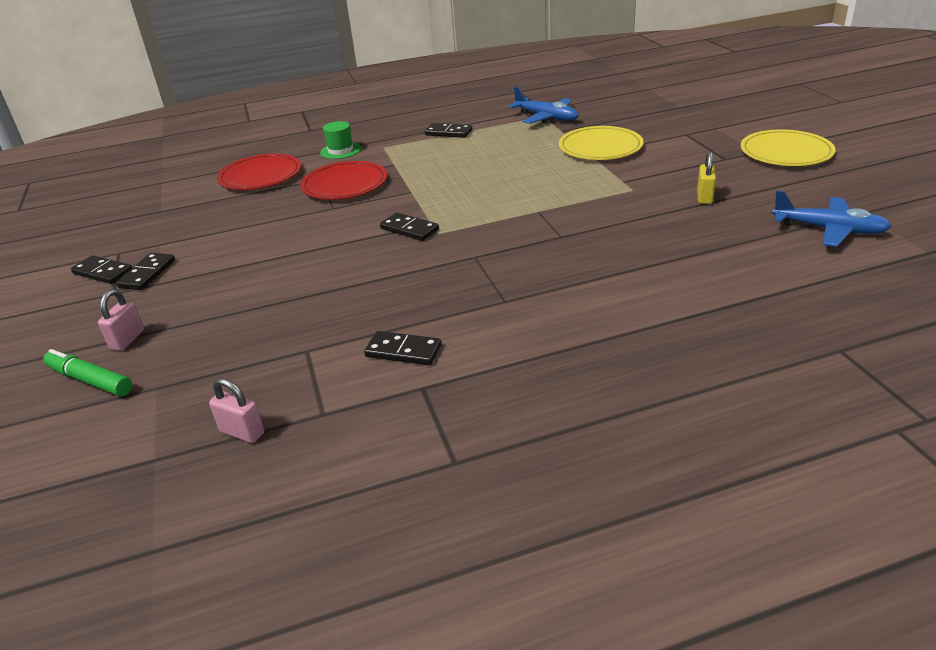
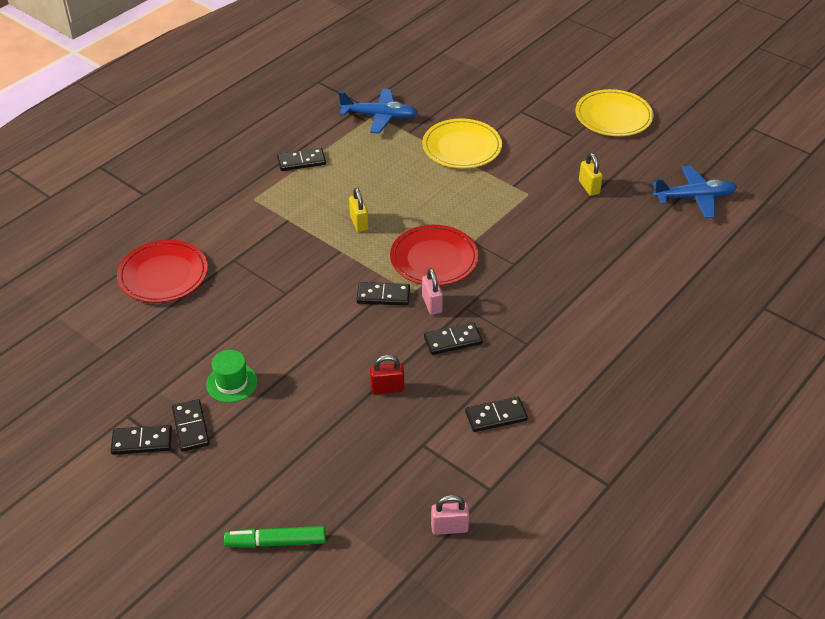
camera: 35 degrees left, 10 degrees up
(127, 340) = (260, 495): pink padlock -> pink padlock (432, 304)
(330, 296) = (387, 388): none -> red padlock
(340, 150) = (212, 216): green hat -> green hat (232, 383)
(344, 184) = (266, 260): red plate -> red plate (434, 259)
(433, 277) = (452, 340): none -> black domino
(448, 177) = (359, 223): none -> yellow padlock

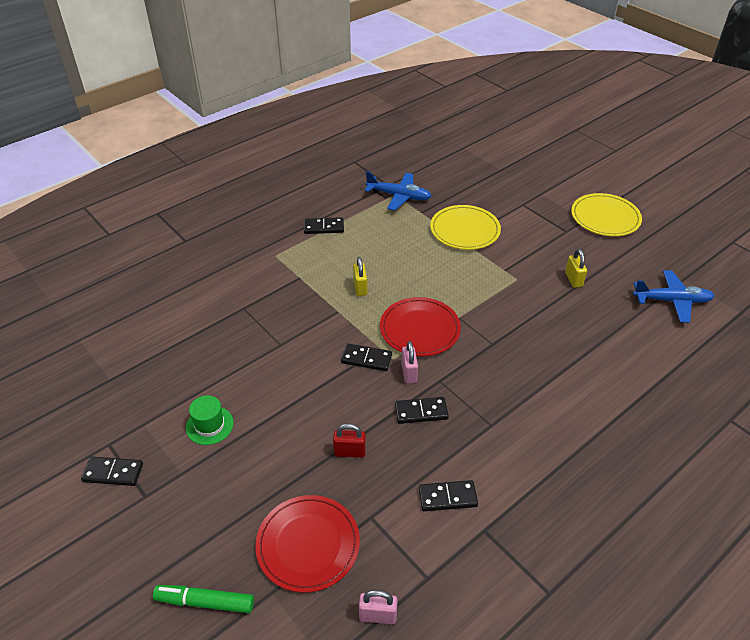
camera: 10 degrees right, 0 degrees up
(163, 274) = (180, 314): red plate -> red plate (308, 545)
(190, 427) = (160, 464): black domino -> none

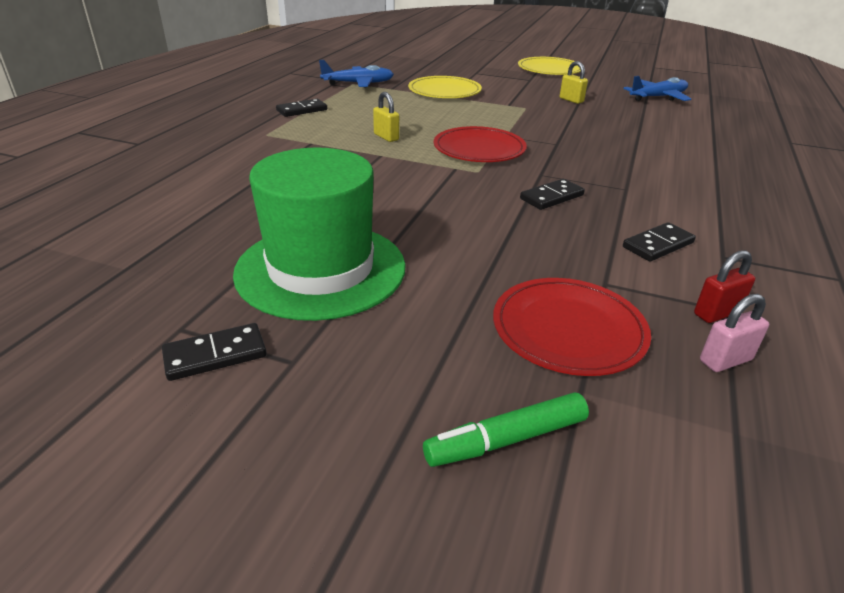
camera: 30 degrees left, 10 degrees down
(209, 425) = (321, 269): green hat -> green hat, size x2.41
(349, 452) = (517, 243): red padlock -> red padlock (716, 313)
(366, 359) = (450, 177): black domino -> none
(409, 373) = (505, 176): pink padlock -> none

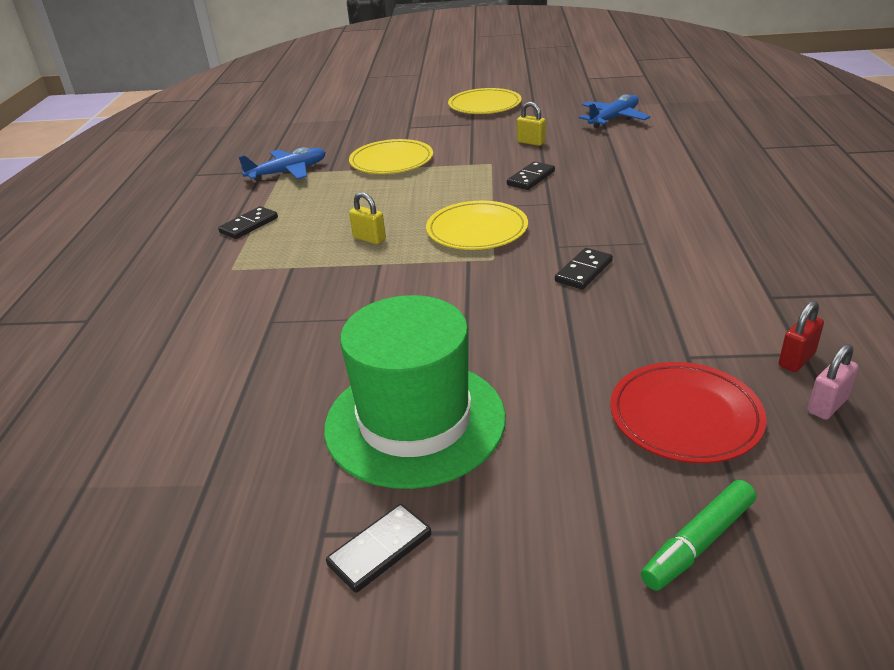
camera: 15 degrees left, 0 degrees up
(479, 149) = (477, 230): red plate -> yellow plate
(658, 245) = (710, 300): black domino -> black domino (531, 178)

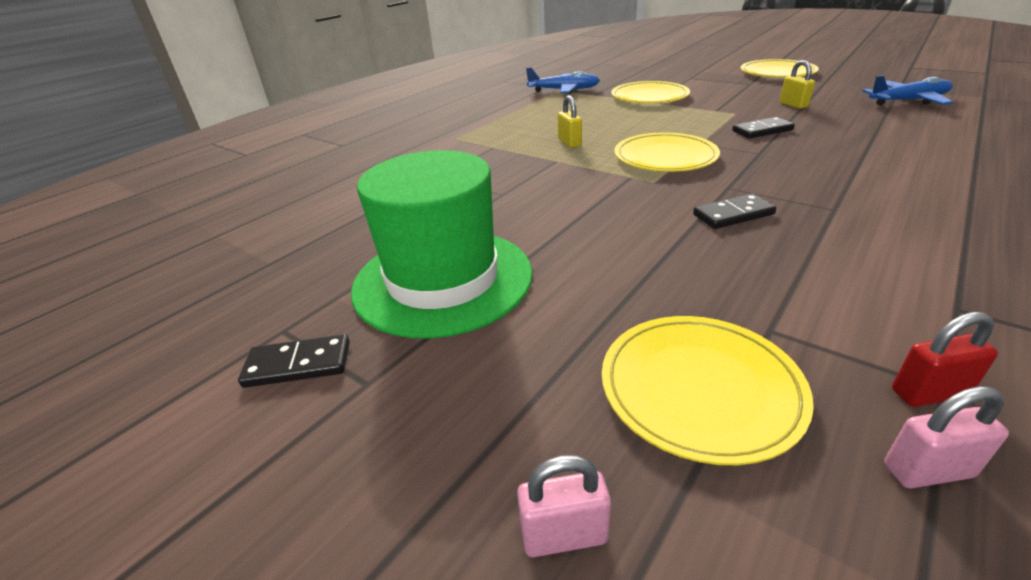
camera: 35 degrees right, 0 degrees up
(249, 225) = (498, 116): black domino -> none
(685, 416) = (699, 388): red plate -> yellow plate
(699, 542) = (564, 535): green marker -> pink padlock

